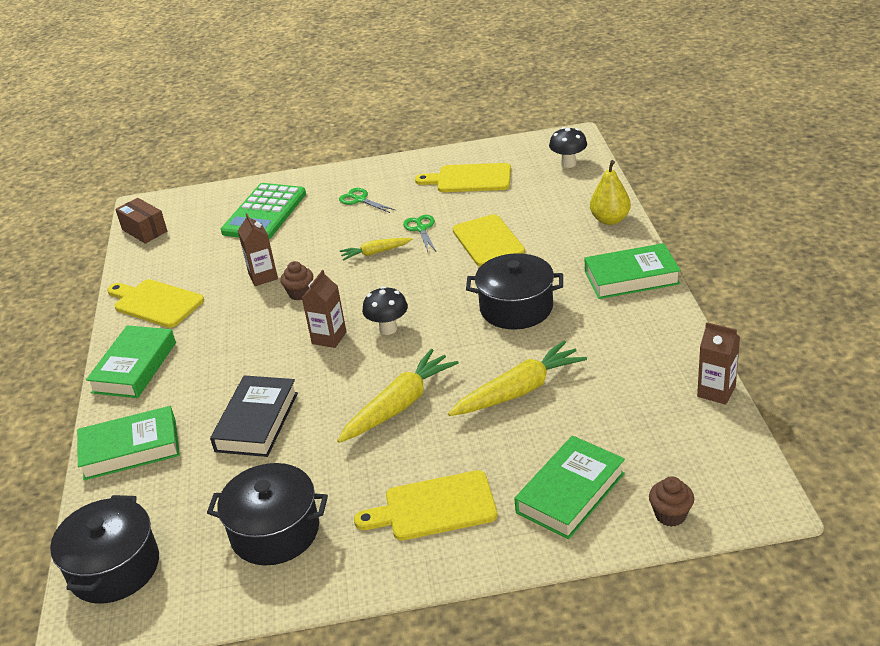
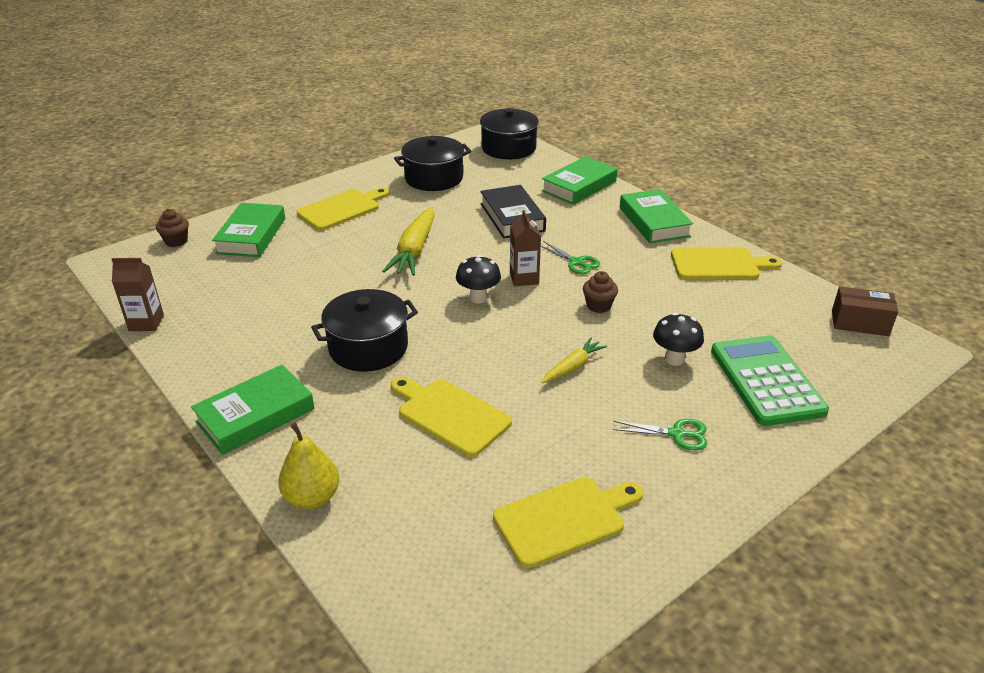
camera: 145 degrees right, 0 degrees up
(263, 276) = (657, 311): brown carton -> none
(421, 229) = (552, 412): green scissors -> green scissors (576, 262)
(519, 390) = (323, 282): yellow carrot -> none
(568, 164) = (430, 606): black mushroom -> black mushroom (674, 359)

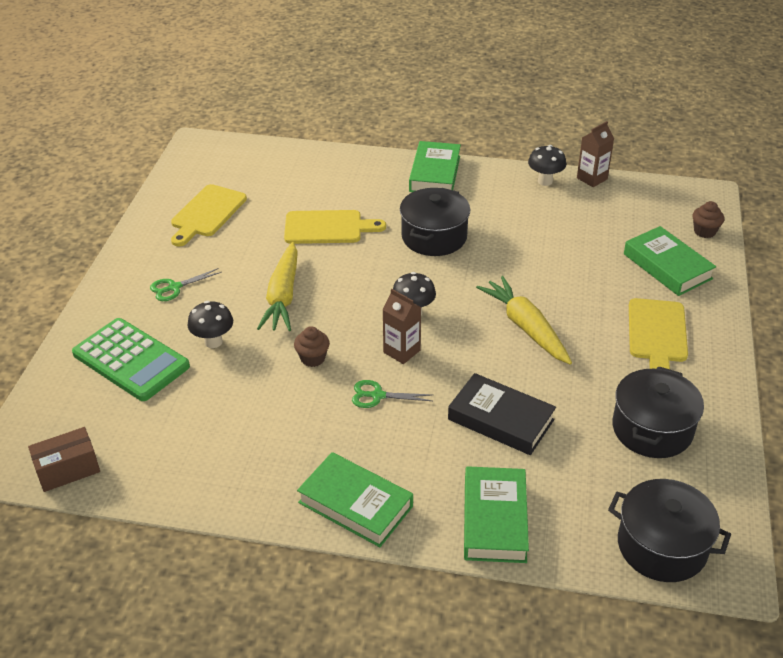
camera: 140 degrees right, 5 degrees up
(184, 344) = (545, 181): none -> black mushroom
(312, 497) = (346, 161): yellow pear -> none
(573, 367) = (283, 296): yellow carrot -> yellow carrot, size x1.76
(719, 265) = (241, 474): yellow cutting board -> none

